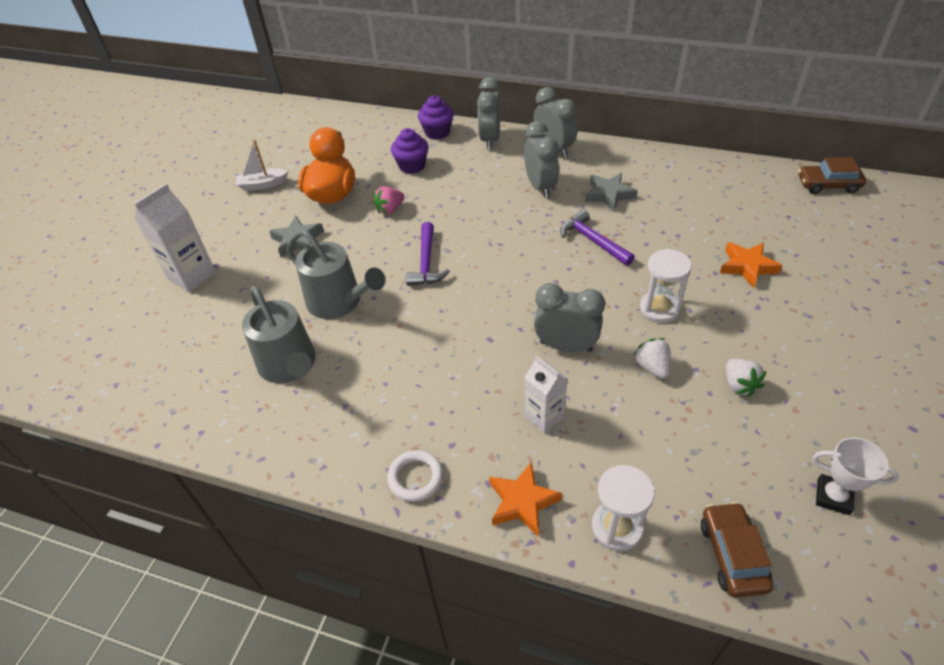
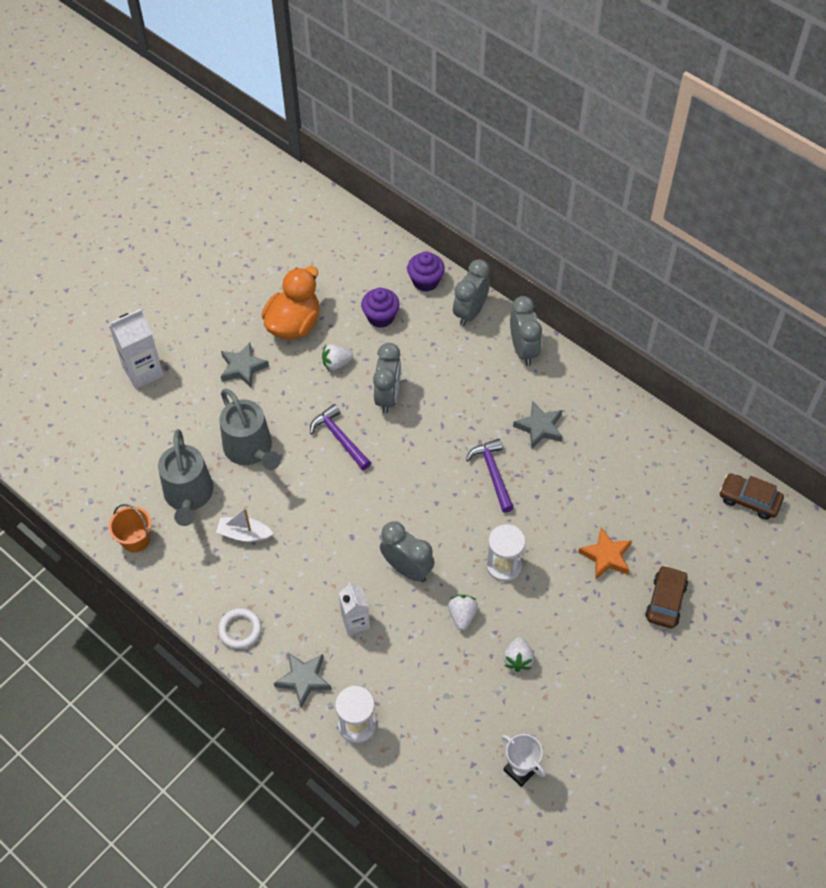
camera: 20 degrees right, 10 degrees up
(244, 430) = (136, 540): none -> orange bucket
(262, 185) = (237, 286): white boat -> white boat (244, 534)
(390, 209) = (336, 364): pink strawberry -> white strawberry
(426, 262) = (339, 438): purple hammer -> purple hammer turned 120 degrees clockwise
(522, 502) = (303, 679): orange star -> grey star
(540, 187) = (483, 392): grey clock -> grey clock (388, 397)
(732, 554) = (421, 776): brown car -> brown car (665, 601)

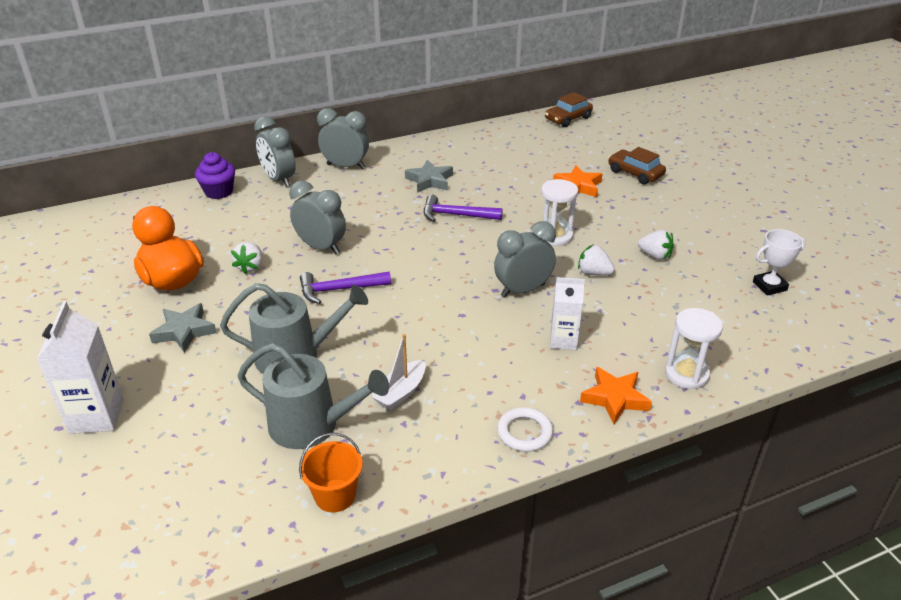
camera: 65 degrees left, 20 degrees down
(303, 679) = (614, 398): grey star -> orange star
(380, 317) = (227, 226): purple cupcake -> none

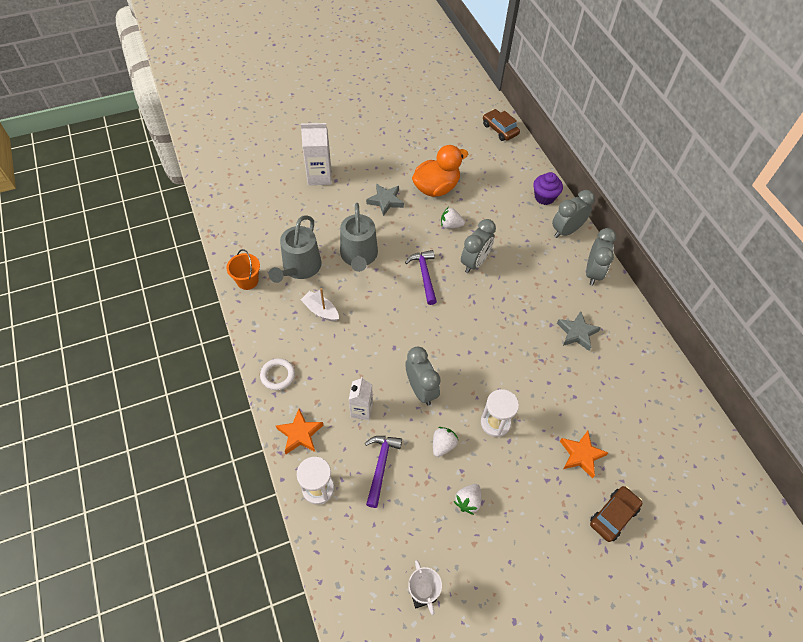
camera: 90 degrees right, 20 degrees up
(456, 215) = (523, 350): purple hammer -> purple hammer (381, 466)
(568, 118) = (725, 467): brown car -> brown car (500, 129)

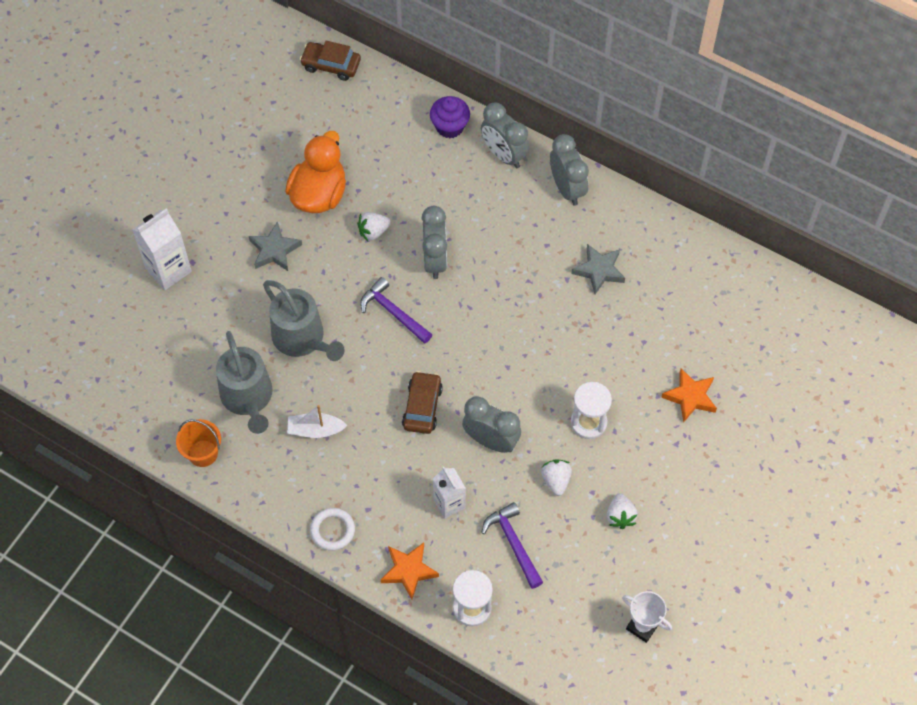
camera: 35 degrees left, 5 degrees up
(566, 231) = (504, 155): grey clock -> grey clock turned 60 degrees counterclockwise
(613, 515) = (757, 434): brown car -> brown car (422, 407)

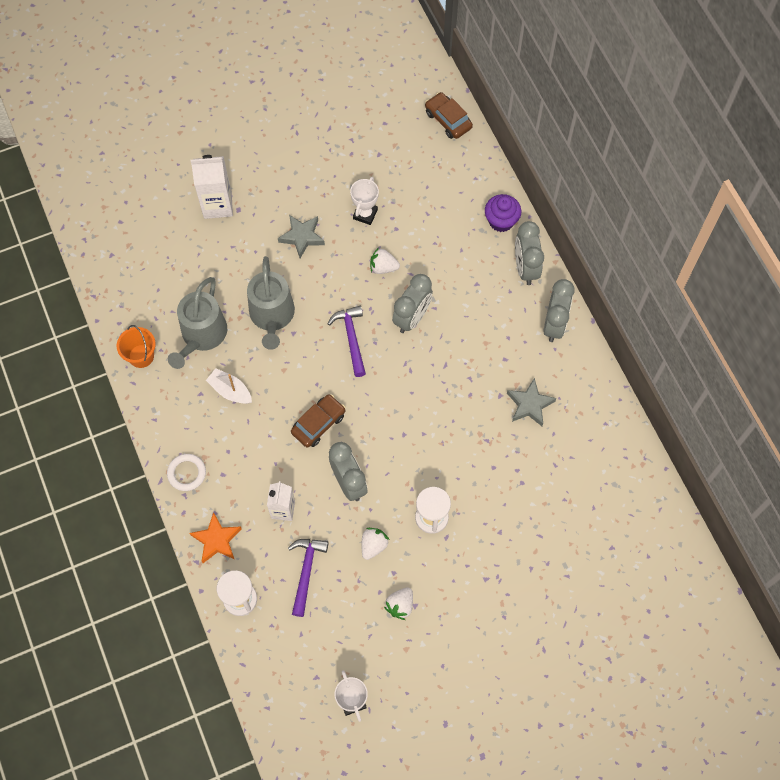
camera: 35 degrees right, 5 degrees up
(319, 194) = (365, 214): orange duck -> white trophy
(690, 397) = (524, 550): orange star -> none

